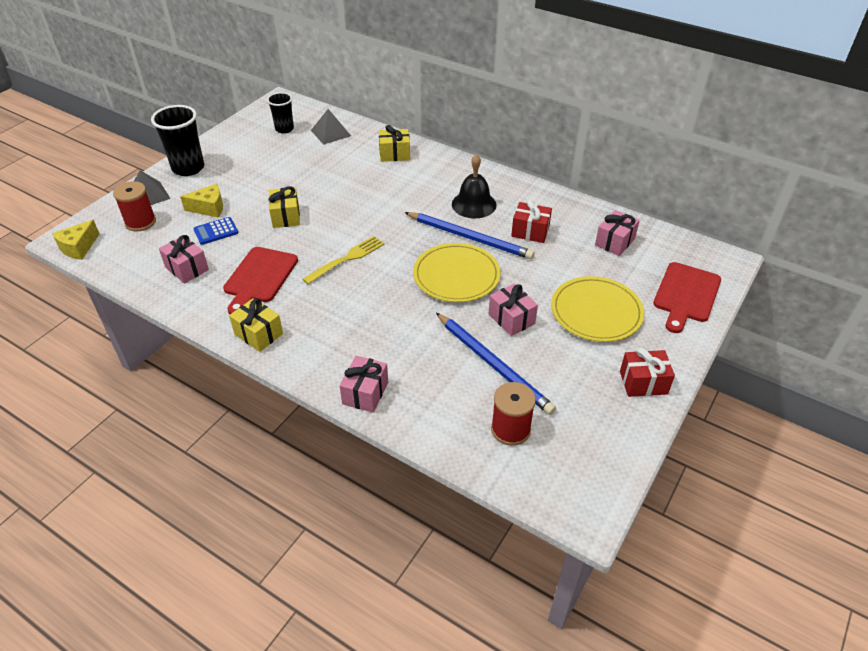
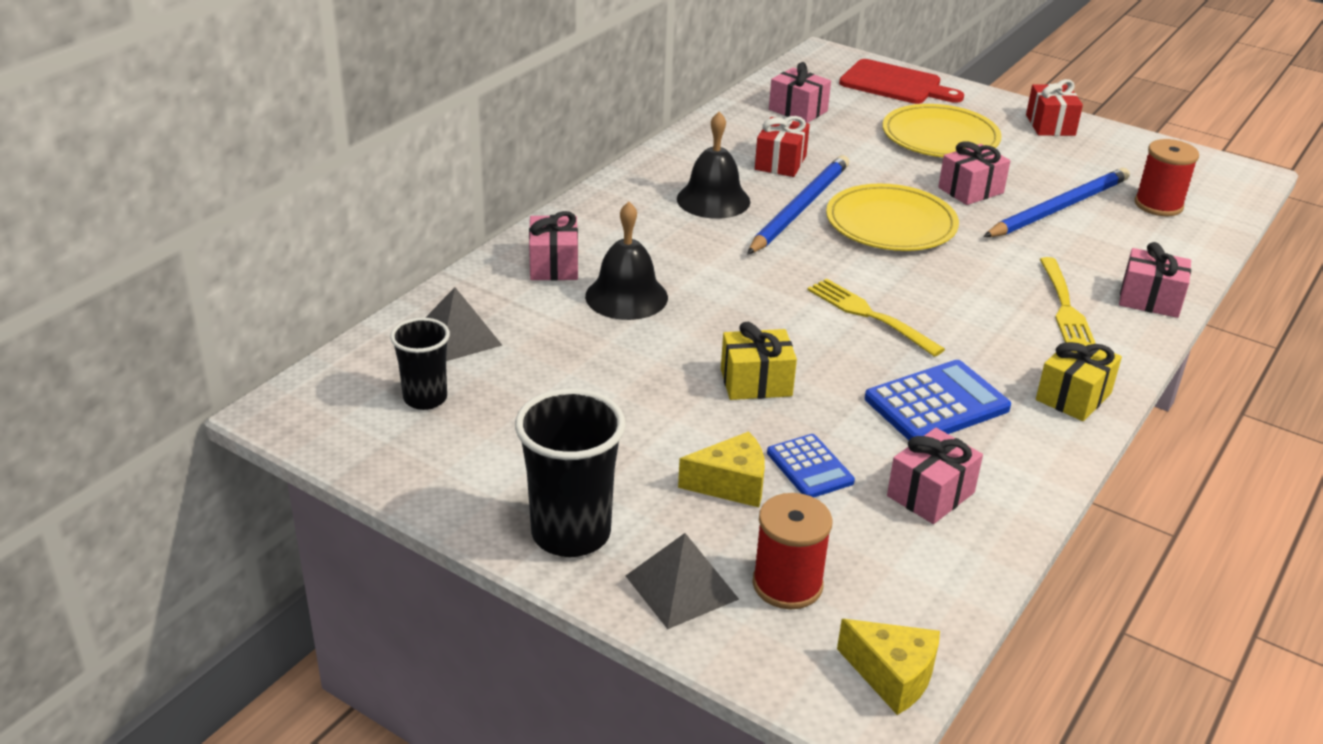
camera: 90 degrees left, 10 degrees down
(209, 208) = (731, 484): yellow cheese -> yellow cheese turned 90 degrees clockwise
(259, 277) = (936, 404): red cutting board -> blue calculator
(356, 346) = (1065, 307): none -> yellow fork
(365, 176) = (626, 296): none -> black bell
(394, 154) = (553, 265): yellow gift -> pink gift

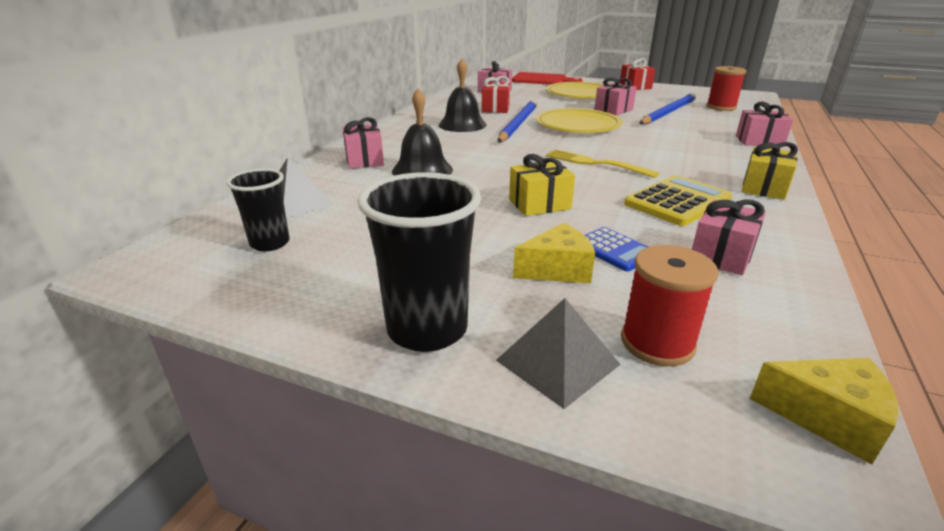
camera: 10 degrees left, 5 degrees down
(936, 404) = (677, 201): blue calculator -> yellow calculator
(1065, 307) = (713, 148): yellow fork -> none

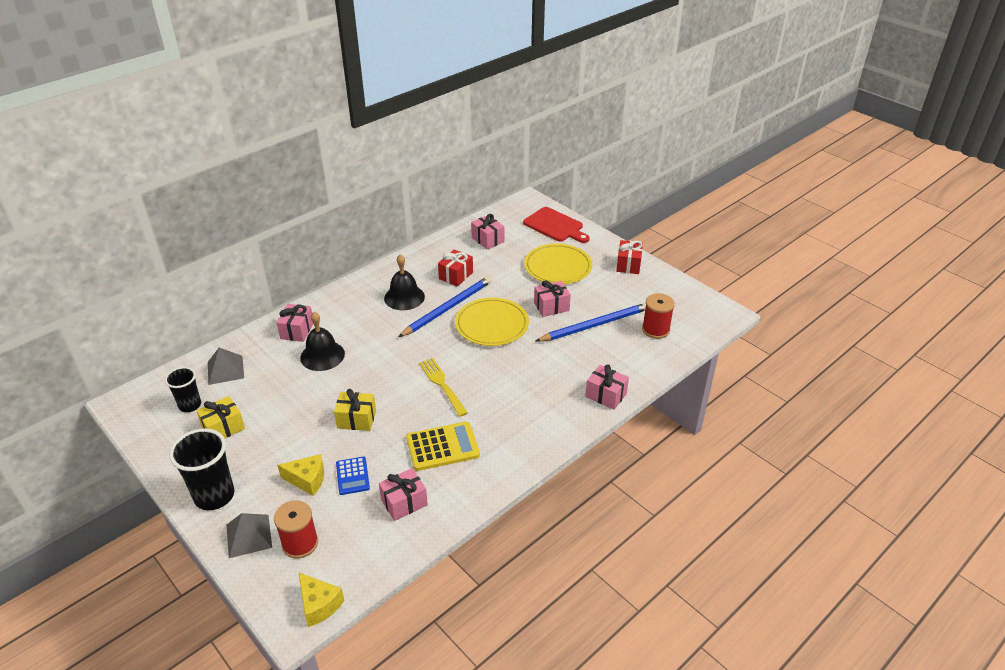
camera: 25 degrees right, 10 degrees up
(764, 188) = (519, 453): yellow gift -> yellow gift (223, 428)

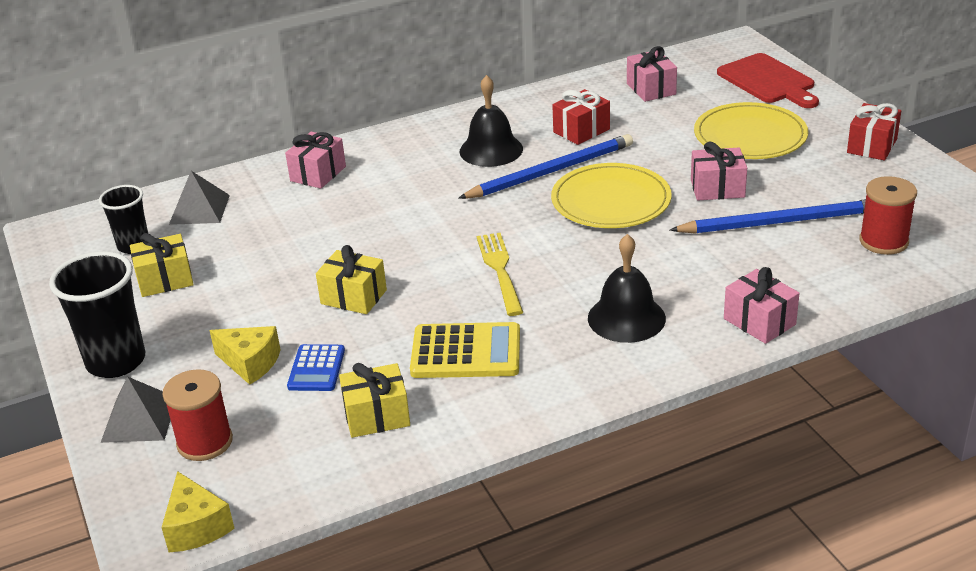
camera: 20 degrees right, 5 degrees down
(322, 355) = (340, 209): black bell -> black bell (626, 318)
(404, 502) = (377, 416): pink gift -> yellow gift

